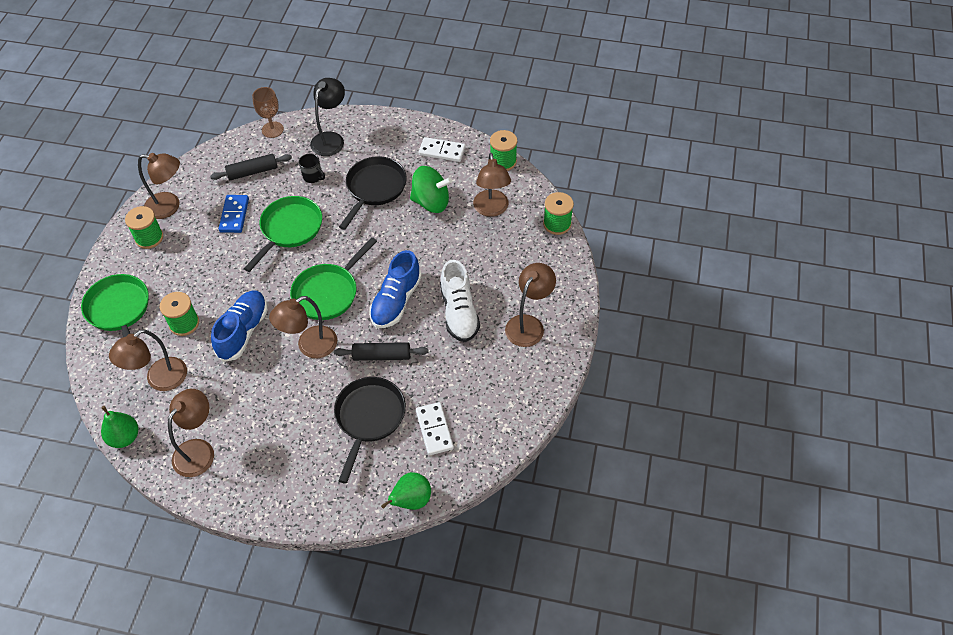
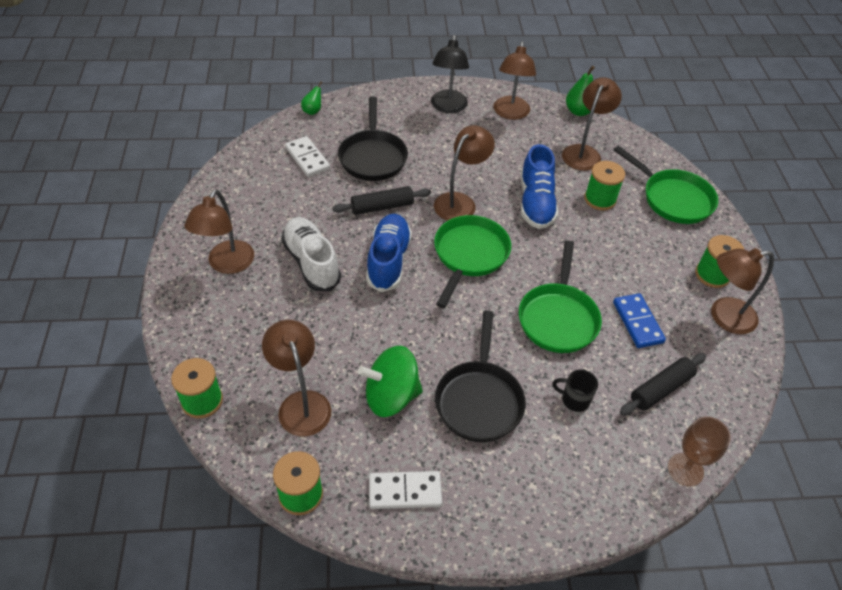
camera: 160 degrees right, 5 degrees down
(331, 139) = (587, 473): black lamp -> black lamp (448, 107)
(411, 500) = (313, 111): green pear -> green pear, size x0.62

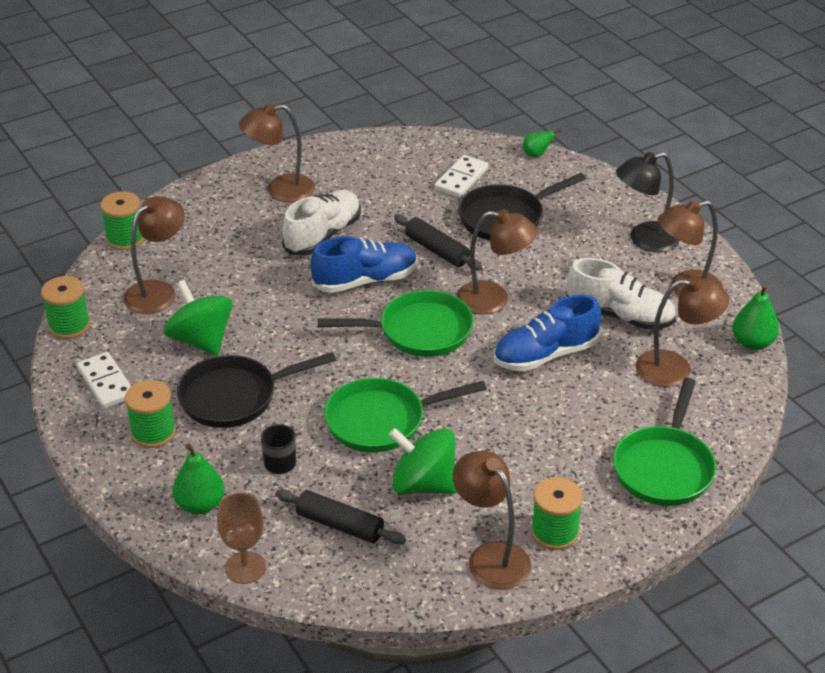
camera: 65 degrees right, 10 degrees down
(517, 152) = (619, 316): none -> white shoe
(600, 199) = (601, 404): green spool -> green spool (153, 432)
(600, 474) = (200, 505): none -> green pear
(637, 322) = (423, 484): blue domino -> green spinning top

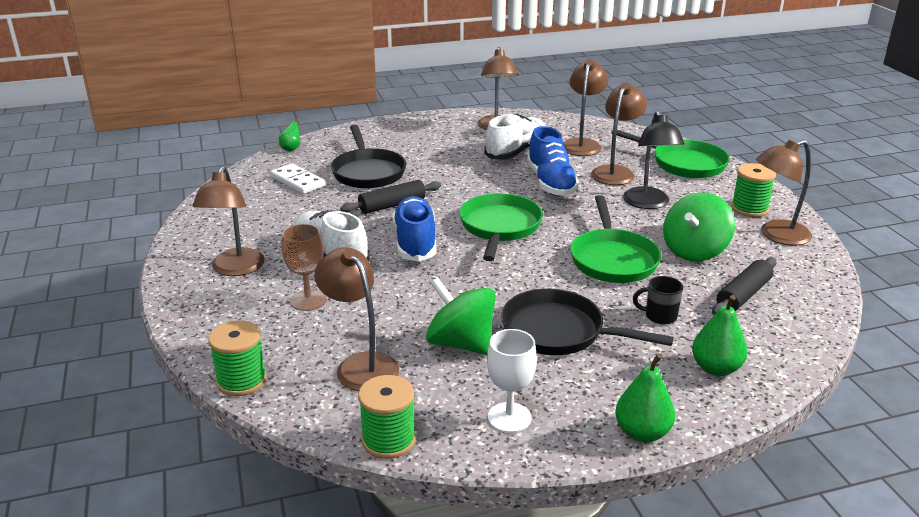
camera: 75 degrees left, 10 degrees down
(106, 383) = (509, 417): white domino -> white goblet
(153, 432) = (602, 389): green spool -> none
(201, 340) = (461, 343): green spinning top -> green spinning top turned 60 degrees clockwise
(234, 397) = (559, 332): black pan -> black pan turned 120 degrees clockwise
(245, 568) = (800, 350): brown goblet -> brown goblet (308, 300)
(494, 299) = (473, 192): brown lamp -> brown lamp (615, 172)
(644, 240) = (432, 130): black lamp -> black lamp (648, 204)
(752, 343) = (563, 119): green pear -> green pear (642, 433)

